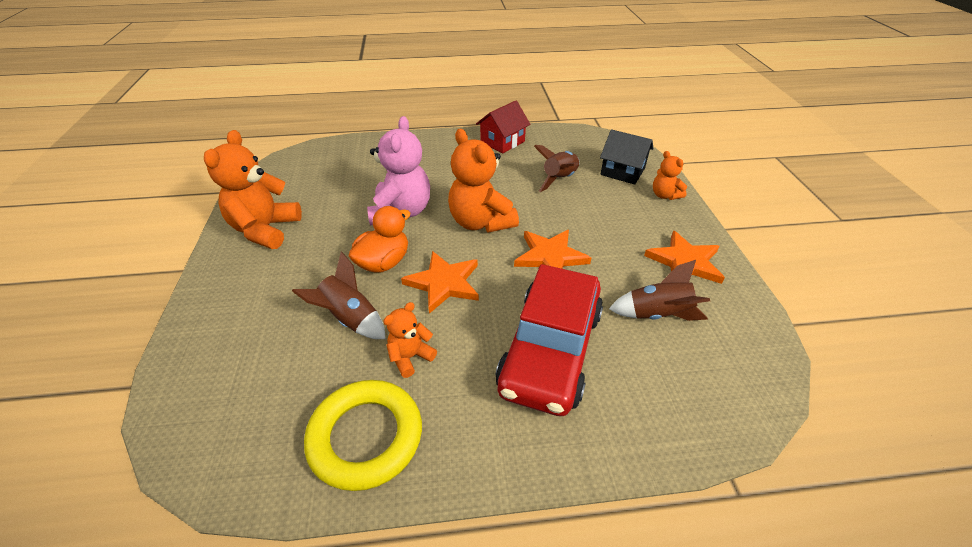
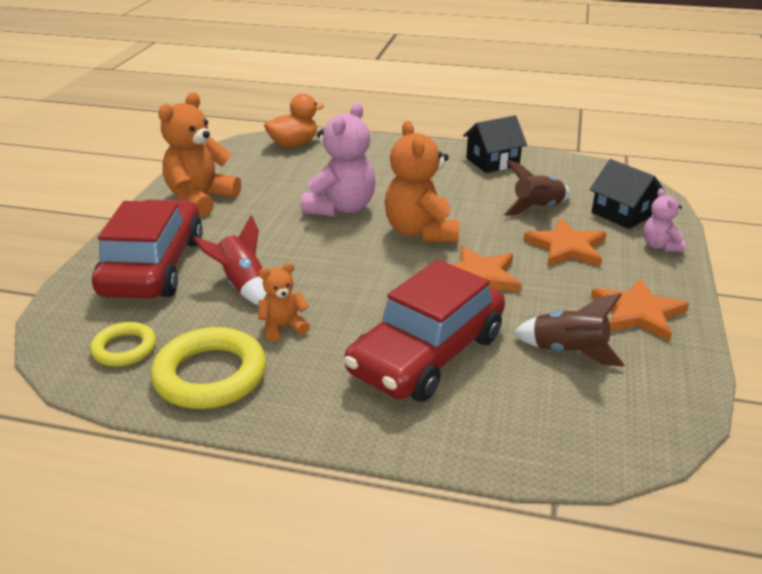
camera: 20 degrees right, 10 degrees down
(250, 319) = (153, 266): none -> red car
(261, 431) = (124, 349): none -> yellow ring
(350, 319) = (242, 285): brown rocket -> red rocket
(384, 262) = (299, 247): orange duck -> orange duck (293, 144)
(444, 283) = (350, 276): orange star -> orange star (566, 247)
(502, 142) = (492, 162): red house -> black house
(664, 195) = (660, 246): orange teddy bear -> pink teddy bear

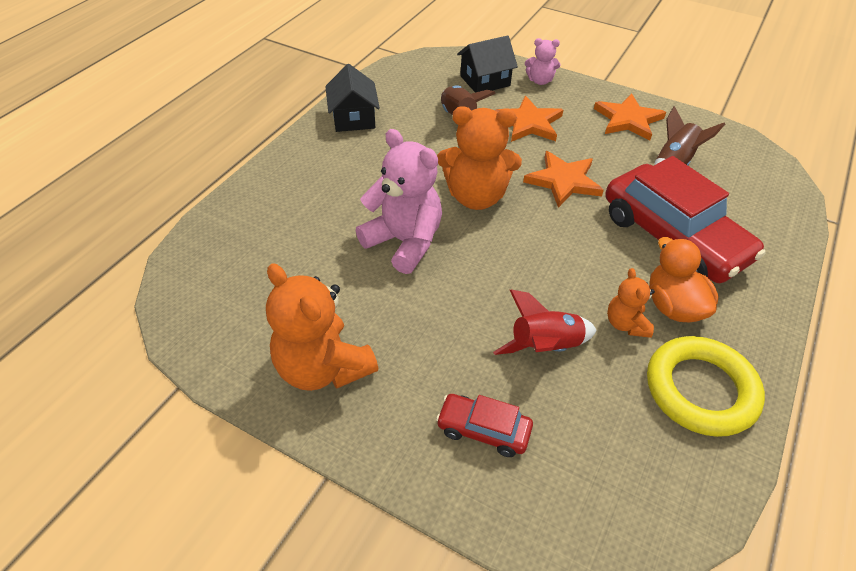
camera: 75 degrees left, 15 degrees up
(124, 349) = (653, 466): yellow ring -> none
(153, 266) = (483, 430): red car -> red car, size x0.47
(293, 144) = (211, 254): orange duck -> orange duck (673, 306)

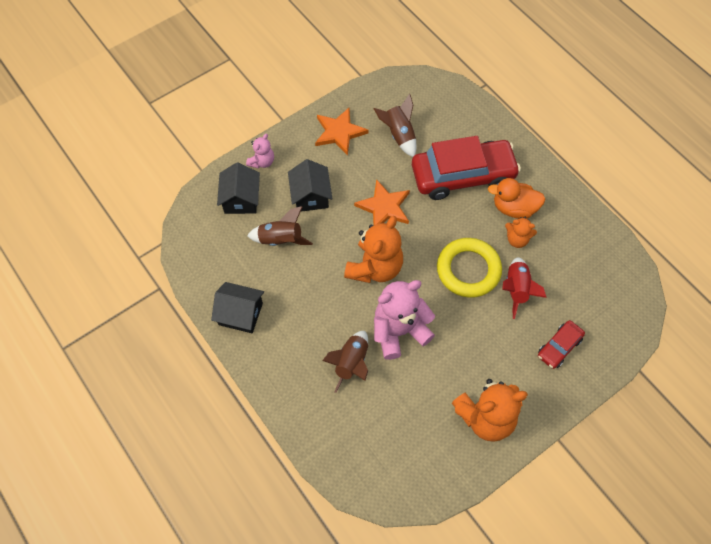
camera: 65 degrees left, 15 degrees up
(338, 214) = (351, 363): none -> brown rocket
(529, 123) = (311, 196): orange star -> black house
(700, 390) = (572, 230): yellow ring -> yellow ring (468, 270)

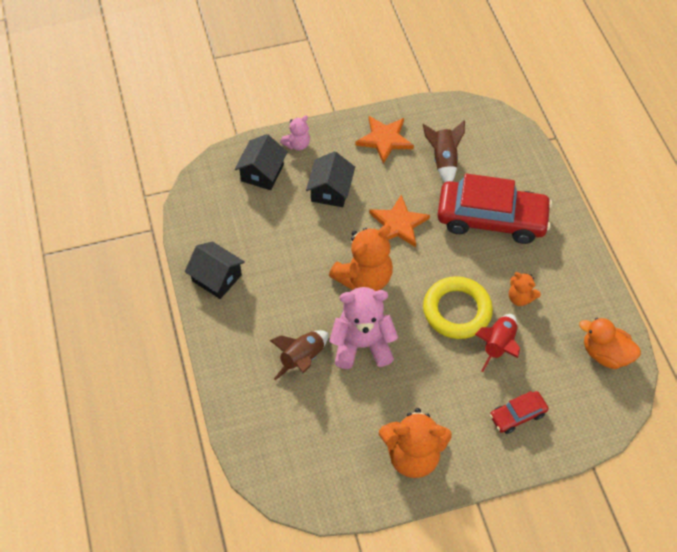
camera: 20 degrees right, 5 degrees down
(281, 239) = (284, 222): brown rocket -> none
(514, 208) = (530, 267): orange duck -> orange duck (605, 354)

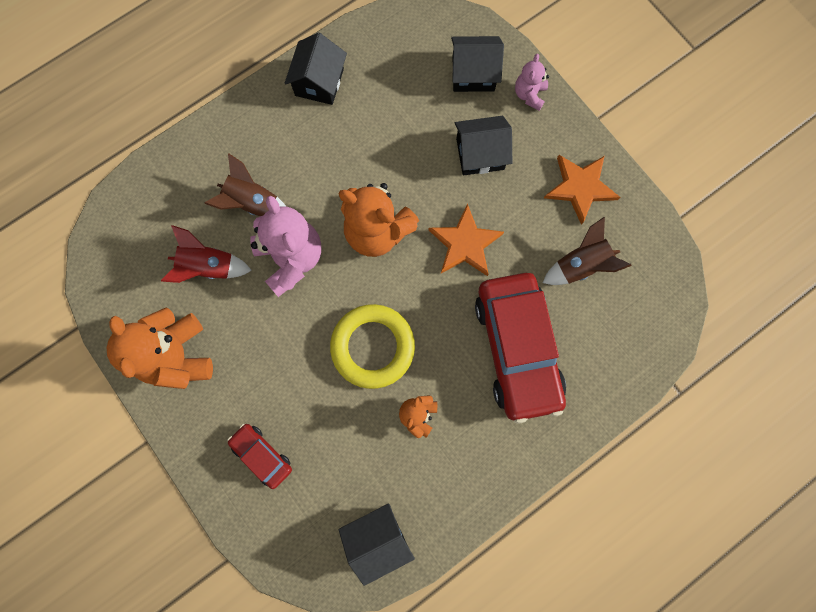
camera: 70 degrees right, 20 degrees up
(297, 144) = (529, 95): pink teddy bear -> pink teddy bear turned 75 degrees clockwise
(498, 345) = (344, 408): red rocket -> red rocket (209, 267)
(605, 354) = (378, 538): orange duck -> black house

